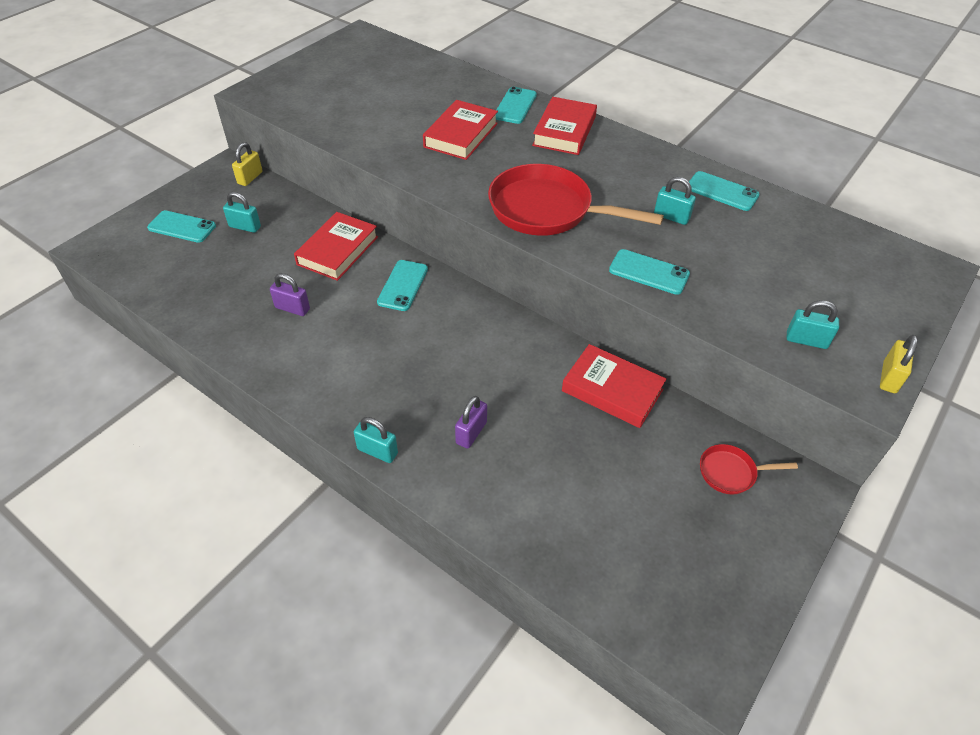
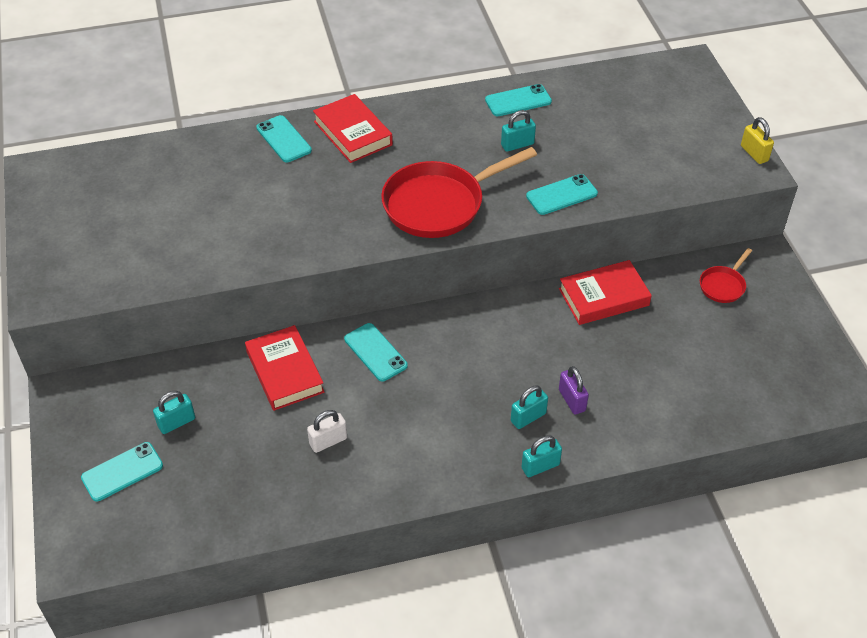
camera: 50 degrees left, 0 degrees up
(250, 178) = (102, 383): yellow padlock -> none
(292, 308) = (328, 441): purple padlock -> white padlock
(461, 135) = (286, 196): red book -> none
(806, 340) = (693, 166): turquoise padlock -> turquoise padlock (528, 417)

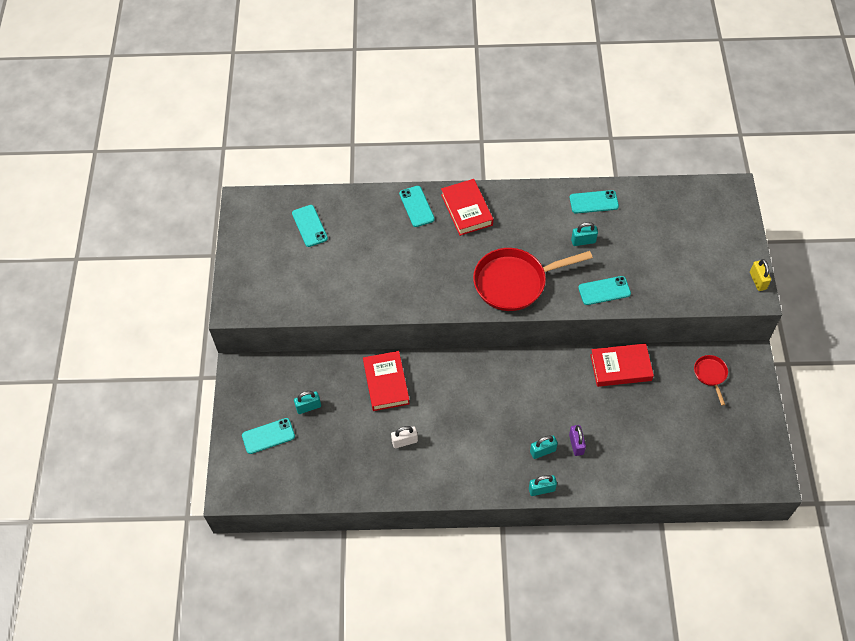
camera: 15 degrees right, 10 degrees up
(375, 352) = (450, 380): turquoise phone -> turquoise phone (309, 226)
(723, 285) = (710, 375): red pan -> red pan turned 120 degrees clockwise

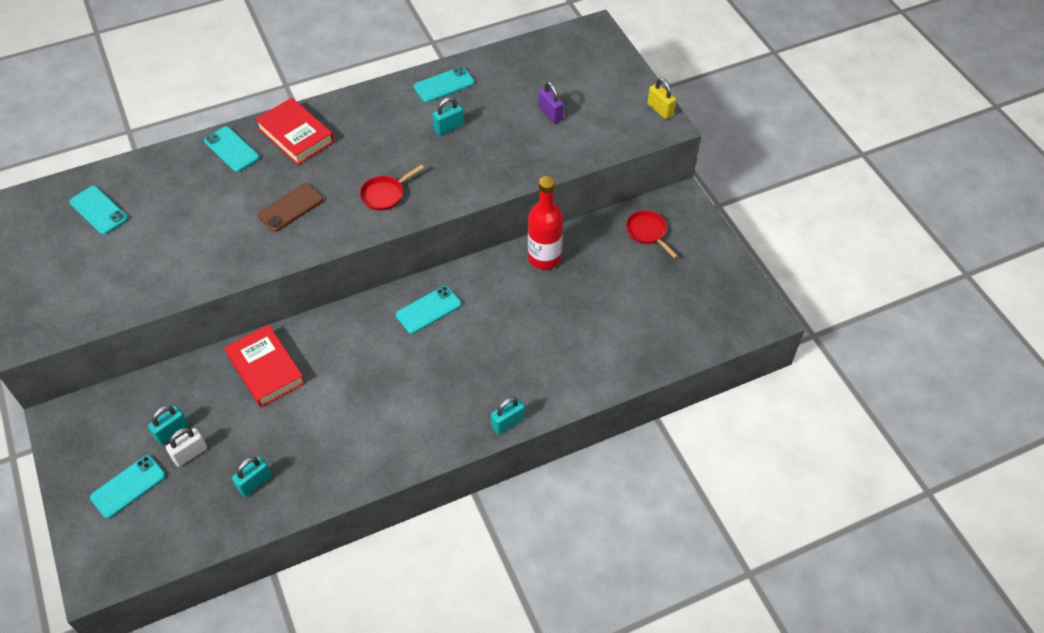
camera: 25 degrees left, 5 degrees down
(404, 441) = (315, 428): white padlock -> white padlock (190, 454)
(443, 270) = (291, 207): none -> brown phone
(514, 282) = (385, 194): red pan -> red pan, size x0.47
(542, 451) = (491, 379): turquoise padlock -> turquoise padlock (255, 483)
(576, 444) = (528, 358): purple padlock -> purple padlock (550, 113)
(604, 291) = (494, 171): turquoise phone -> turquoise phone (428, 310)
(620, 367) = (544, 258): red book -> red bottle

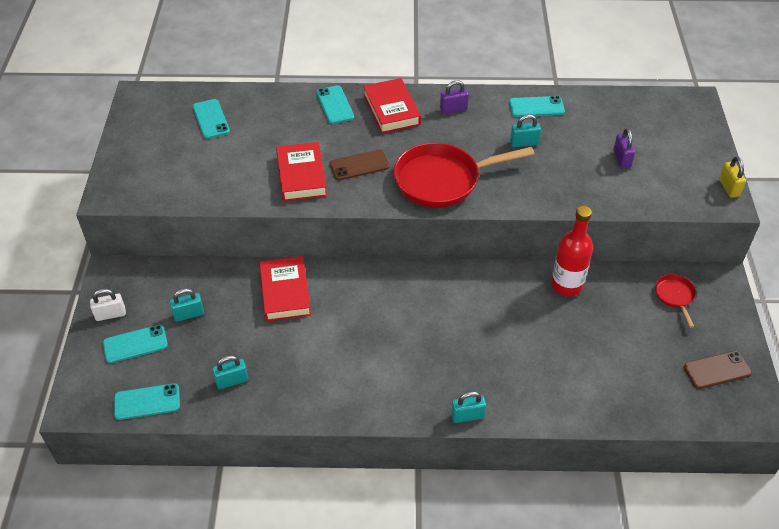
camera: 25 degrees right, 5 degrees down
(190, 454) = (194, 337): white padlock -> white padlock (110, 314)
(233, 240) = (301, 176): none -> red book
(361, 114) = (453, 109): none -> purple padlock
(385, 194) = (442, 180): red pan -> red pan, size x2.13
(428, 310) = (443, 293): turquoise phone -> turquoise phone (147, 402)
(713, 289) = (717, 370): none -> brown phone

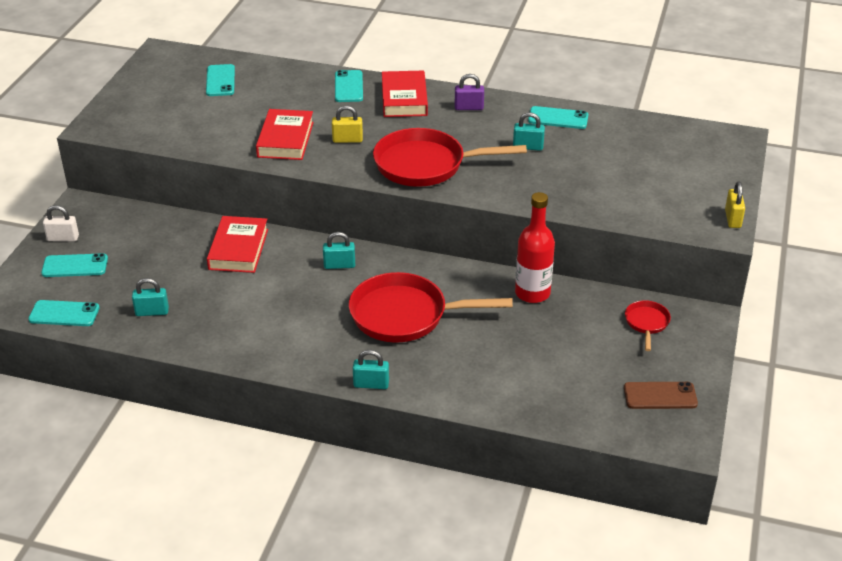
camera: 15 degrees right, 10 degrees down
(189, 314) = (136, 251): turquoise padlock -> turquoise padlock (339, 265)
(359, 165) = (347, 140): brown phone -> yellow padlock
(466, 333) = (405, 315): none -> red pan
(621, 159) = (626, 176): purple padlock -> none

